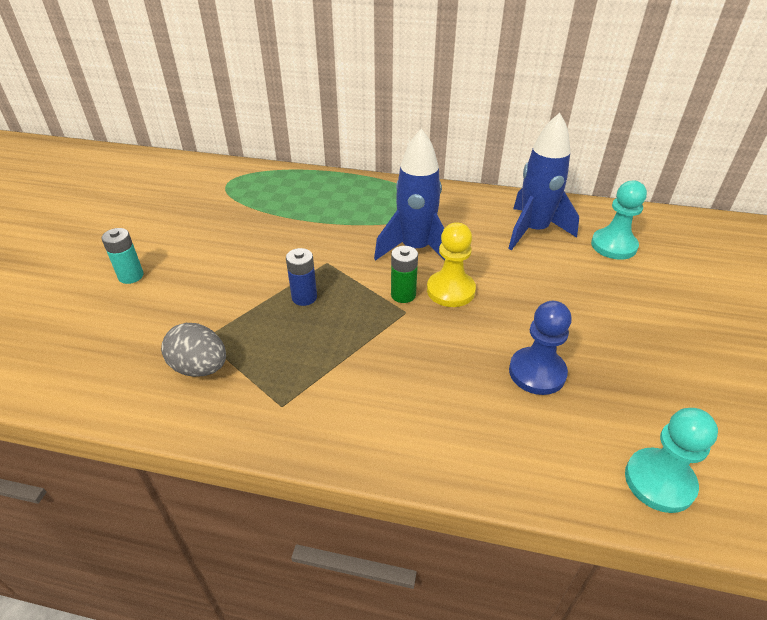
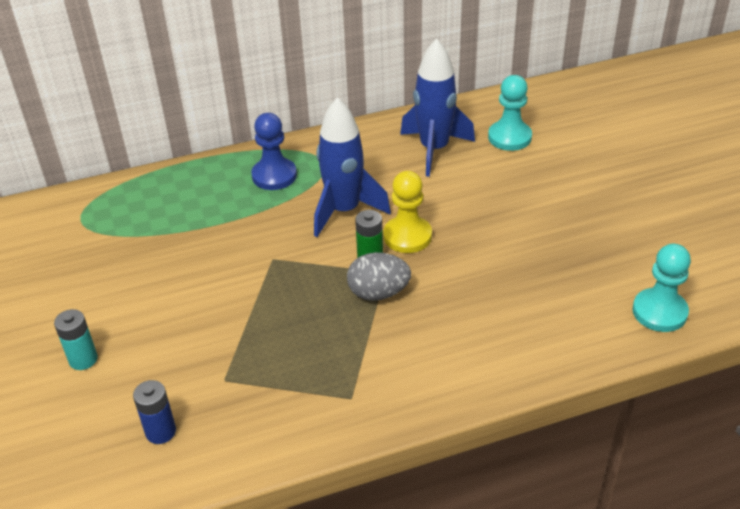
camera: 30 degrees left, 0 degrees up
(200, 367) = (248, 404): grey egg -> grey egg (378, 293)
(304, 297) = (283, 300): blue battery -> blue battery (161, 432)
(537, 372) = (527, 274): blue pawn -> blue pawn (274, 176)

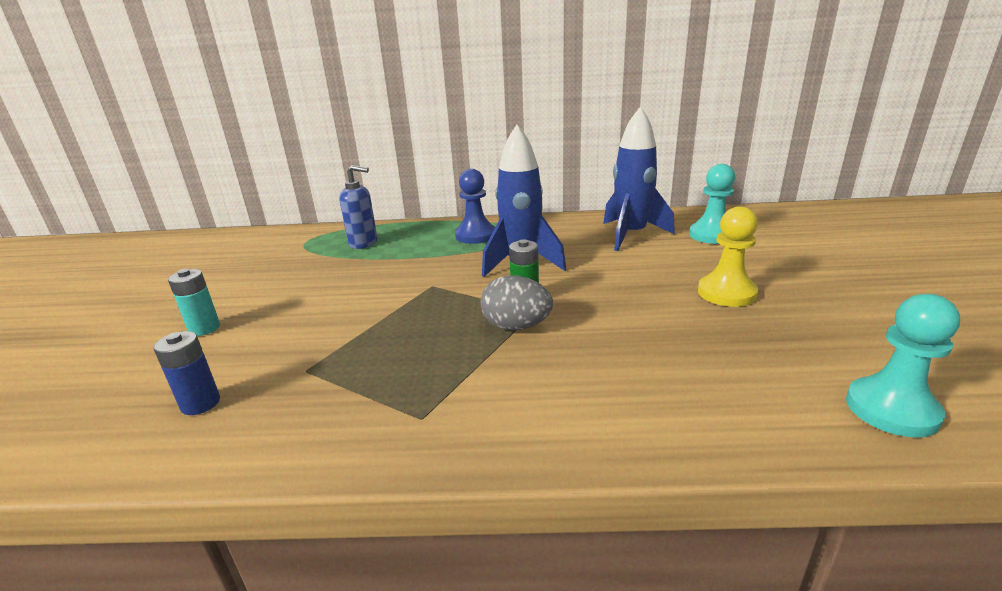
camera: 20 degrees right, 15 degrees down
(154, 209) = (364, 243): none -> blue soap dispenser
(407, 236) = (573, 288): yellow pawn -> yellow pawn (726, 293)

